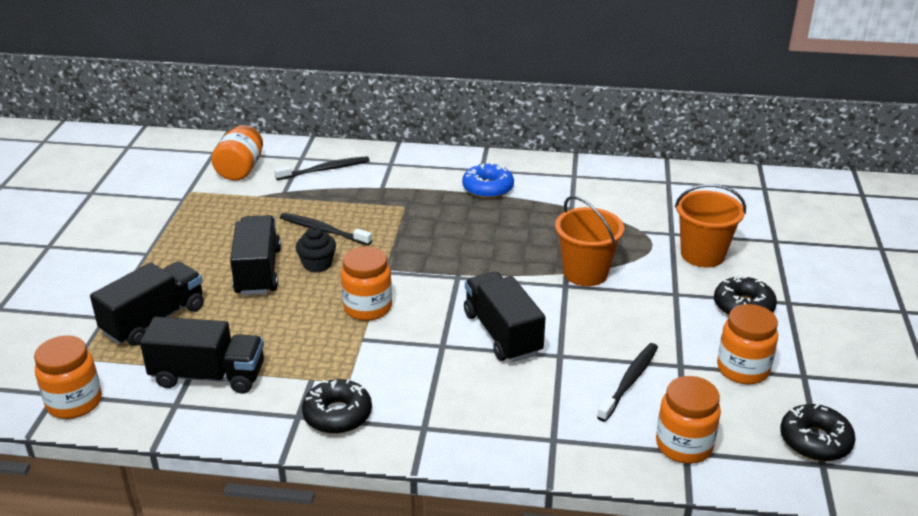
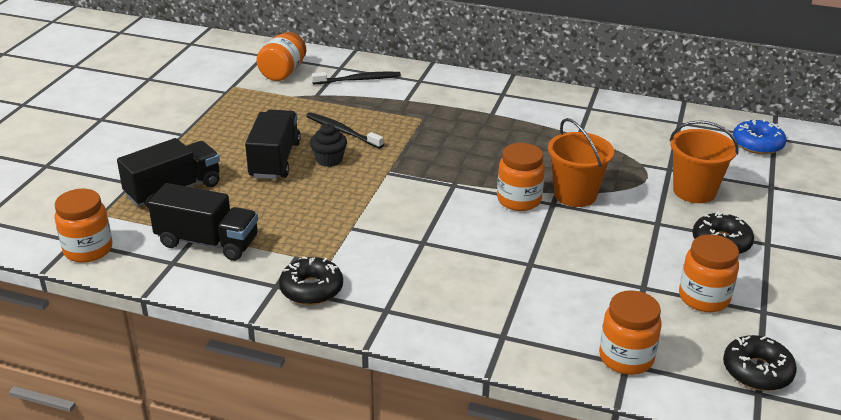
camera: 10 degrees right, 0 degrees up
(368, 308) = (364, 202): orange jar -> orange jar (519, 200)
(488, 188) = (504, 111): blue donut -> blue donut (757, 144)
(502, 333) = (481, 238): black truck -> none
(629, 381) = (590, 295): black toothbrush -> none

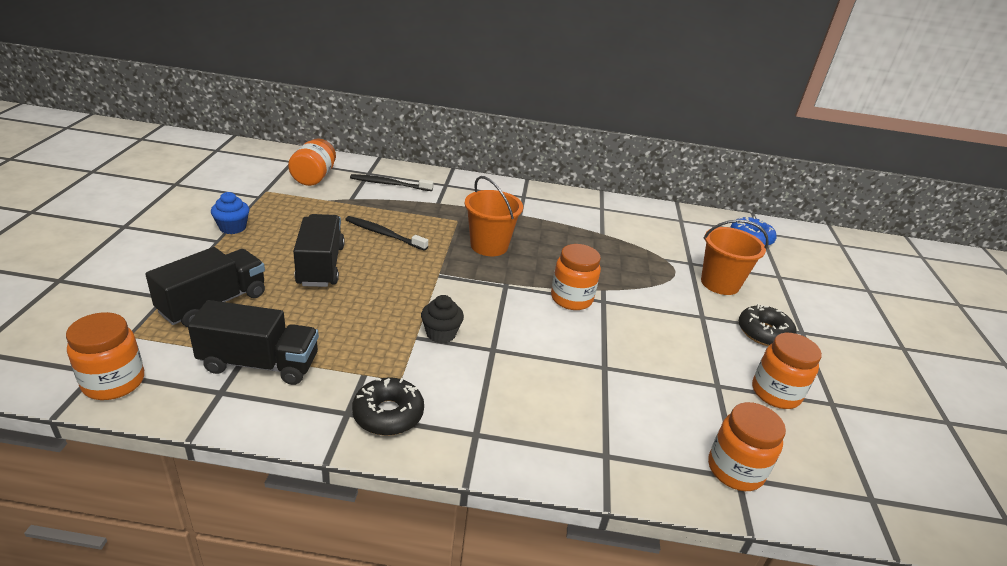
camera: 15 degrees left, 0 degrees up
(197, 122) = (232, 227): none -> blue cupcake
(329, 160) = (377, 264): black cupcake -> black cupcake (441, 333)
(359, 80) = (389, 184): black toothbrush -> black toothbrush turned 150 degrees counterclockwise
(575, 195) = (620, 291): orange bucket -> orange bucket (489, 246)
(757, 371) = (859, 473): black donut -> none

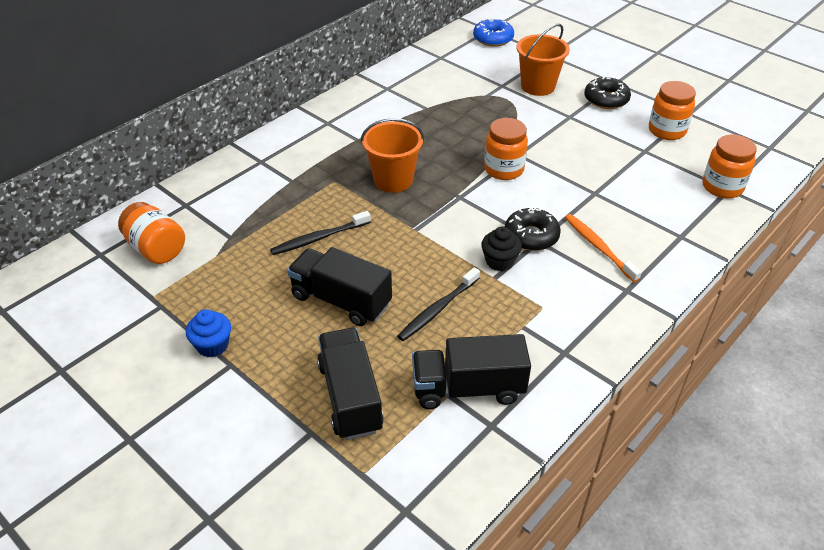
camera: 50 degrees left, 10 degrees up
(114, 382) = (431, 499): orange jar -> none
(259, 363) = (468, 388): black truck -> black truck turned 135 degrees counterclockwise
(388, 414) = (579, 329): black donut -> black donut (531, 236)
(389, 184) = (224, 199): black toothbrush -> black toothbrush (437, 310)
(523, 393) = (598, 247): none -> orange toothbrush

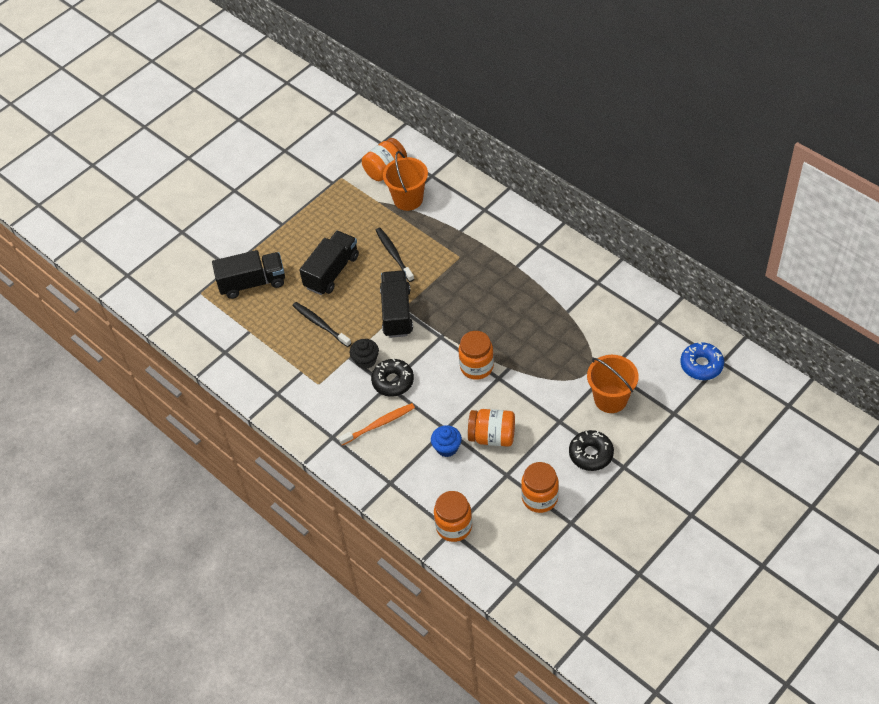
camera: 95 degrees right, 10 degrees up
(212, 345) = (298, 213): blue cupcake -> blue cupcake (447, 448)
(393, 180) = (461, 293): orange bucket -> orange bucket (408, 199)
(468, 388) = (253, 340): black truck -> black truck (397, 312)
(598, 159) = (492, 436): none -> orange jar

